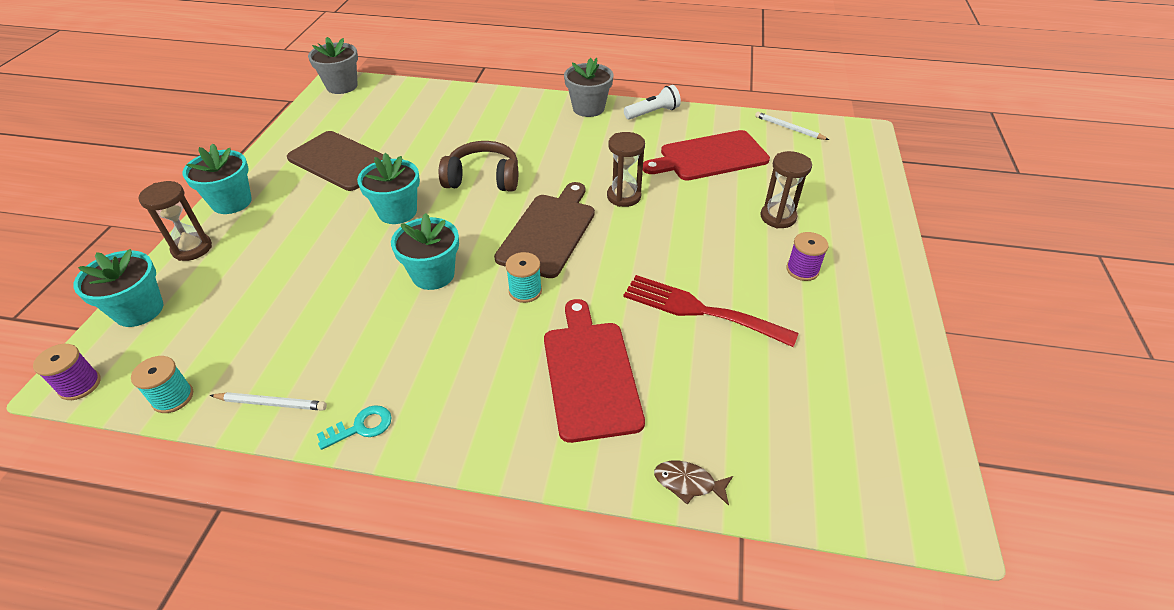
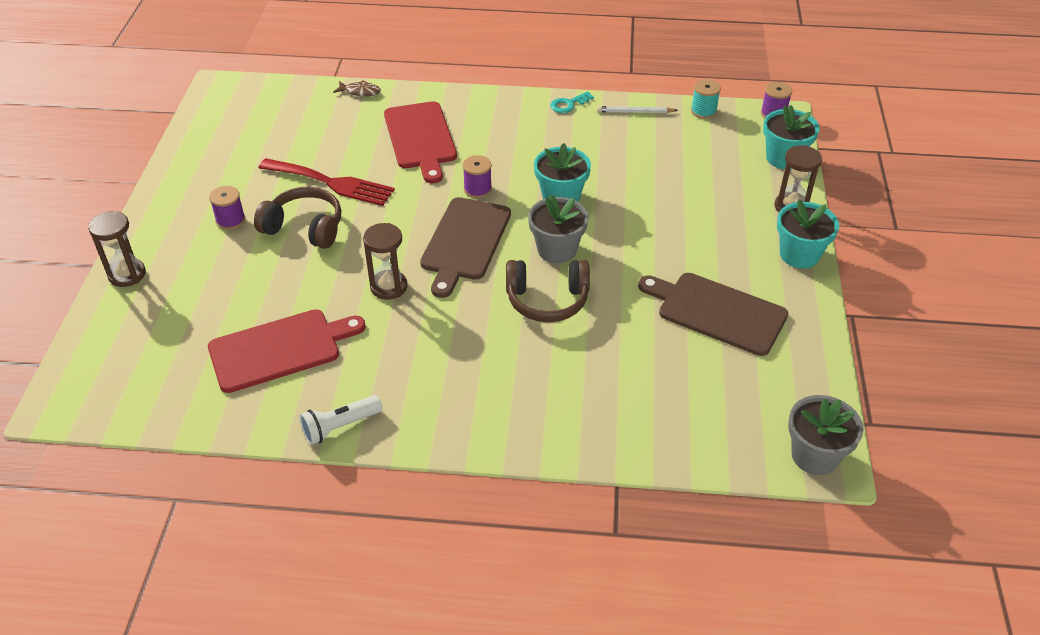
camera: 175 degrees right, 0 degrees up
(397, 212) = (622, 254): turquoise flower pot -> none
(525, 291) = (477, 189): turquoise spool -> purple spool
(588, 108) = (432, 430): grey flower pot -> grey flower pot (557, 250)
(717, 256) = (305, 228): none -> brown headphones
(778, 217) = (230, 272): brown hourglass -> brown hourglass (127, 274)
(789, 128) = (157, 407): white pencil -> none

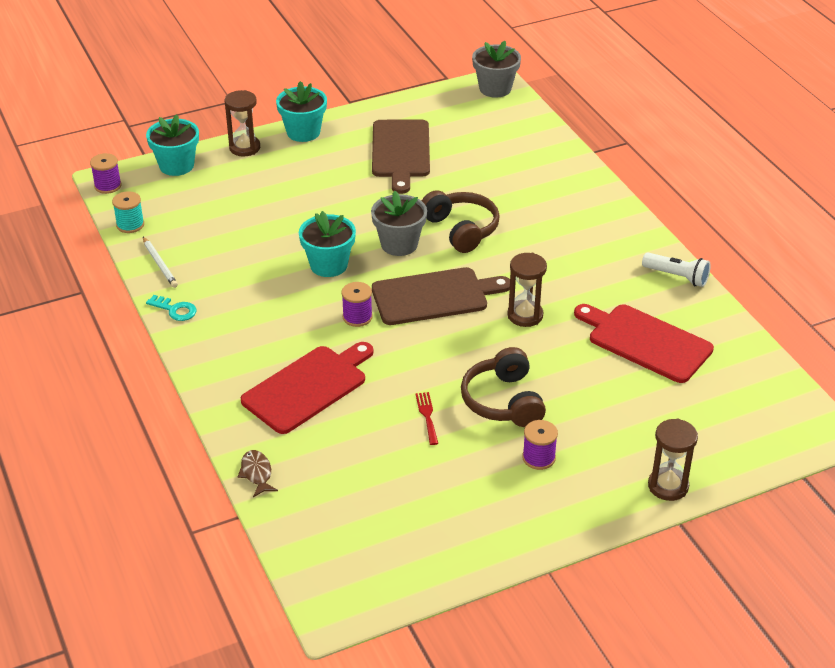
camera: 120 degrees left, 5 degrees down
(332, 183) = (427, 416): red fork -> red fork, size x0.45

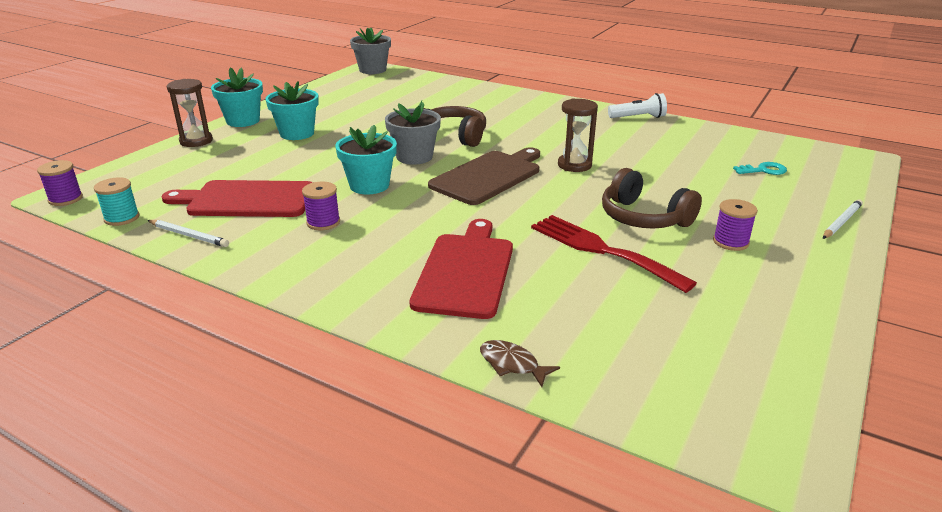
camera: 35 degrees left, 10 degrees down
(175, 310) = (246, 263): turquoise key -> turquoise key (763, 170)
(176, 165) = (135, 167): turquoise flower pot -> turquoise flower pot (297, 133)
(357, 317) = (442, 208): purple spool -> purple spool (323, 222)
(400, 152) = (343, 111): brown cutting board -> none
(427, 416) = (601, 250): red fork -> red fork, size x2.21
(645, 342) = (678, 152): red cutting board -> red cutting board (247, 200)
(668, 486) = (841, 222): brown hourglass -> white pencil

